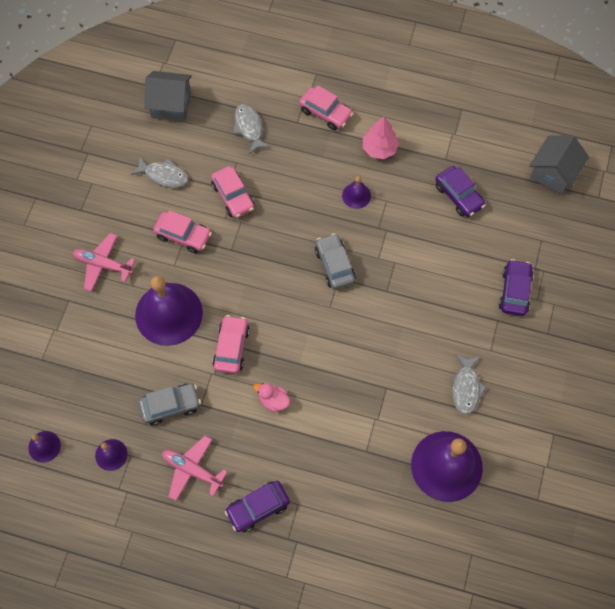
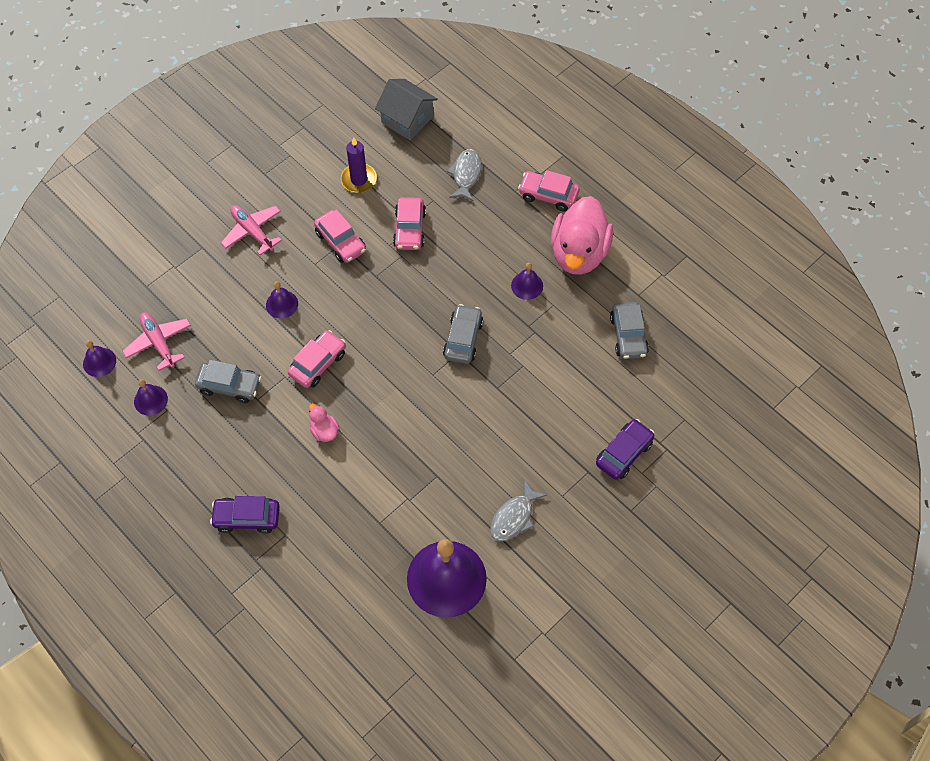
camera: 30 degrees right, 5 degrees down
(164, 175) = (359, 179): grey fish -> purple candle
(169, 313) = (282, 304): purple bell -> purple bell, size x0.45
(192, 470) = (211, 452): pink plane -> pink plane (159, 343)
(325, 113) = (548, 195): pink car -> pink car turned 135 degrees clockwise
(379, 148) = (579, 253): pink tree -> pink duck
(458, 196) = (628, 335): purple car -> grey car
(553, 173) = (741, 362): grey house -> none

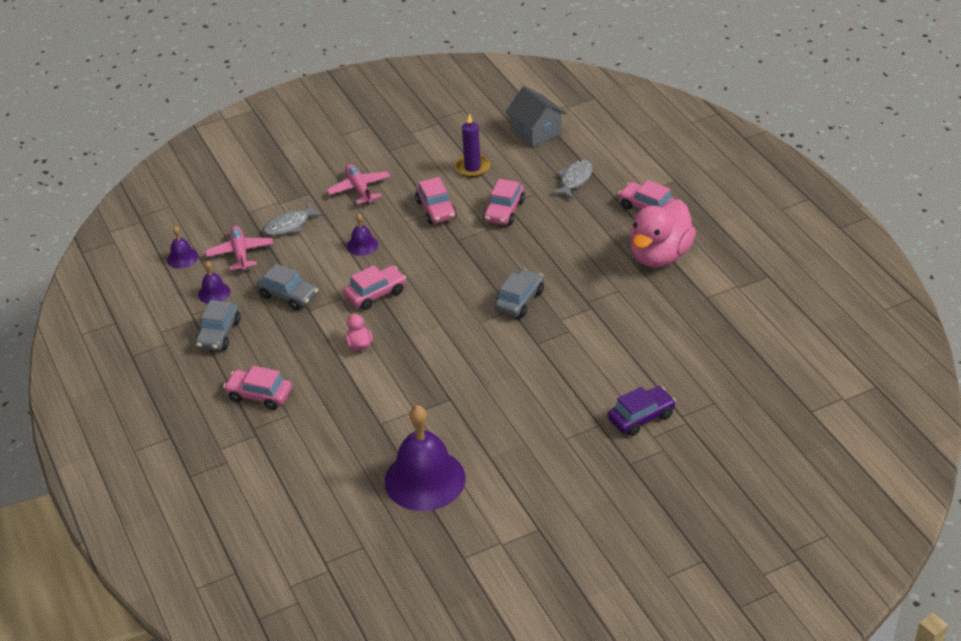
camera: 20 degrees right, 20 degrees down
(247, 518) = (259, 395): purple car -> pink car
(514, 517) = (510, 445): grey fish -> grey fish (290, 225)
(527, 285) = (598, 271): purple bell -> none
(628, 335) = (683, 327): grey car -> grey car (219, 334)

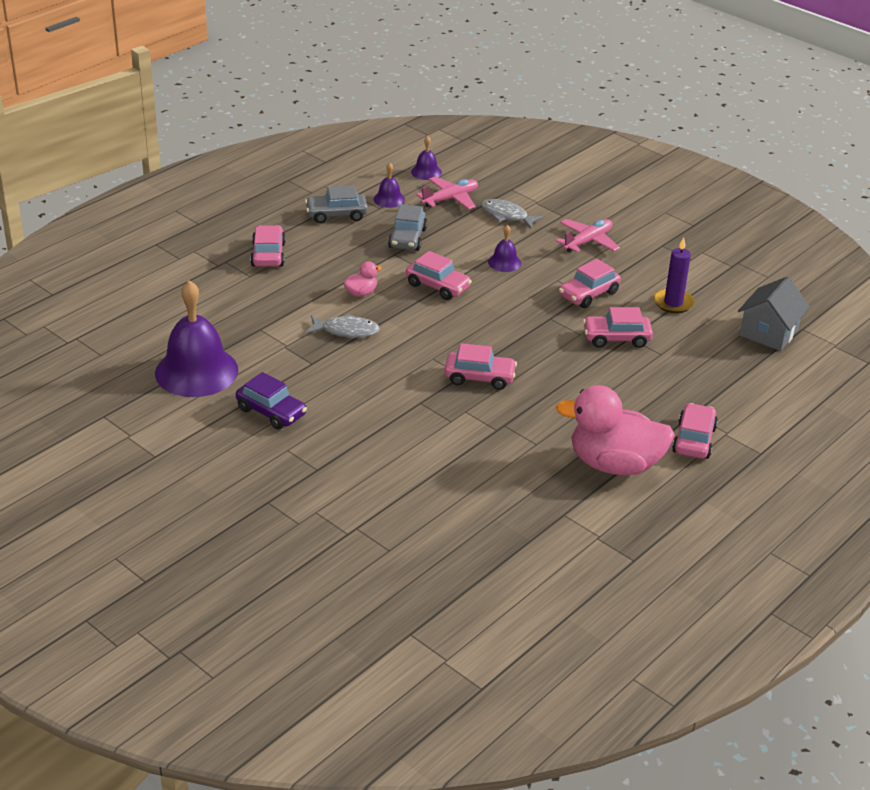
camera: 65 degrees right, 5 degrees down
(519, 300) = (479, 377): grey car -> pink car
(574, 180) = (704, 376): grey fish -> grey fish (346, 331)
(641, 417) = (341, 497): purple car -> purple car (271, 412)

